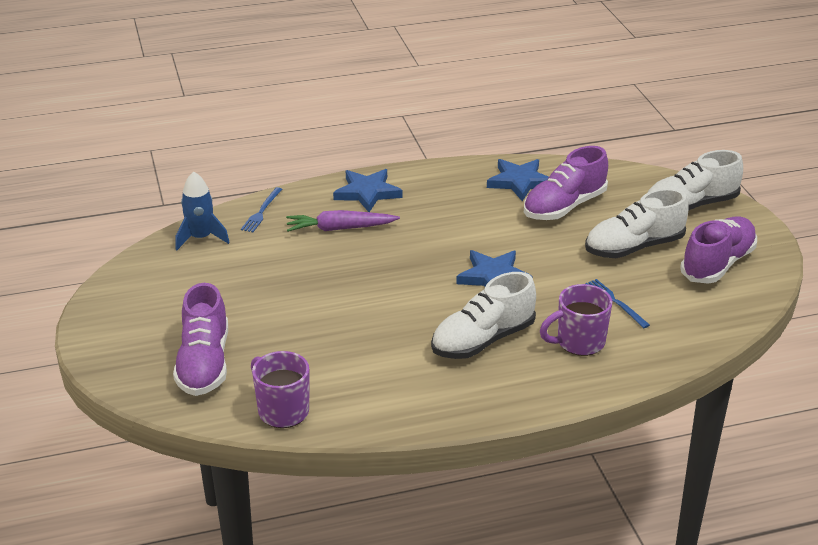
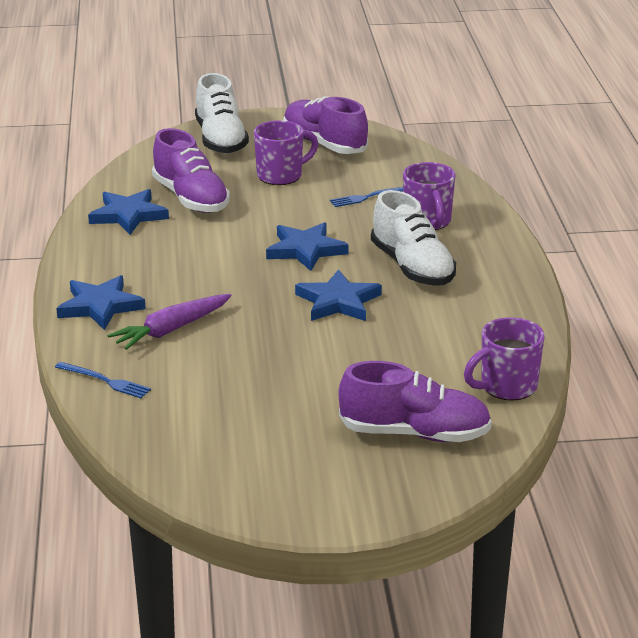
camera: 80 degrees left, 5 degrees down
(201, 238) = (146, 429): blue rocket -> none
(340, 228) = (171, 330): purple carrot -> purple carrot turned 45 degrees clockwise
(407, 304) = (338, 301): none -> blue star
(634, 247) = (281, 175): white shoe -> purple mug

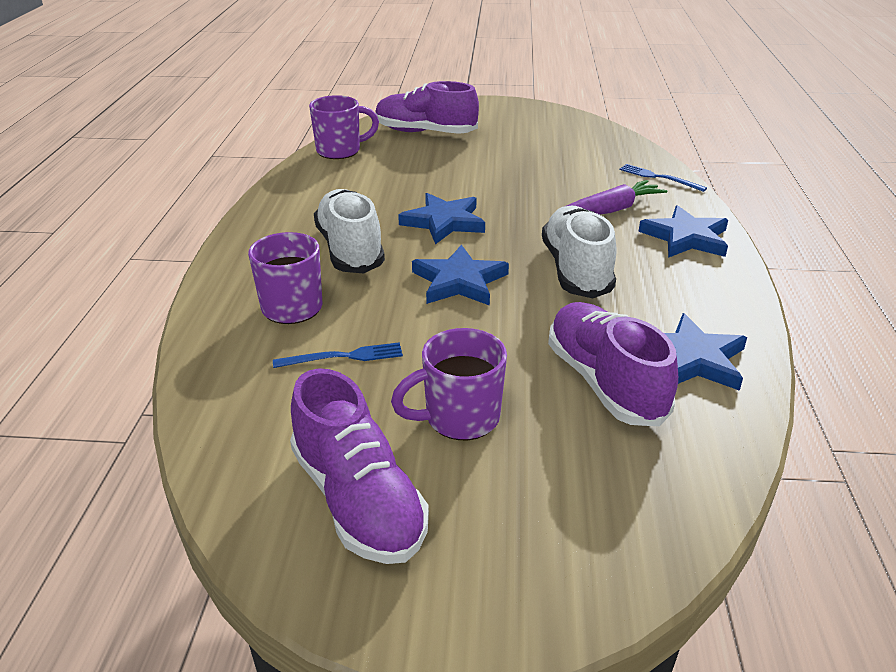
camera: 170 degrees left, 5 degrees up
(220, 140) = (557, 542): white shoe -> white shoe (576, 270)

